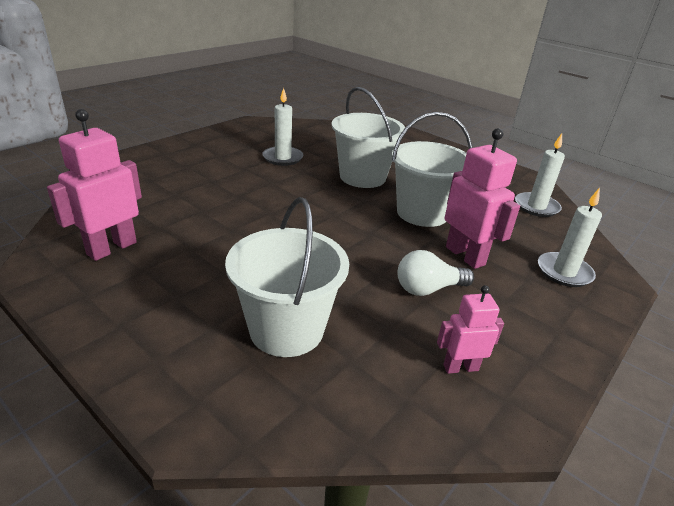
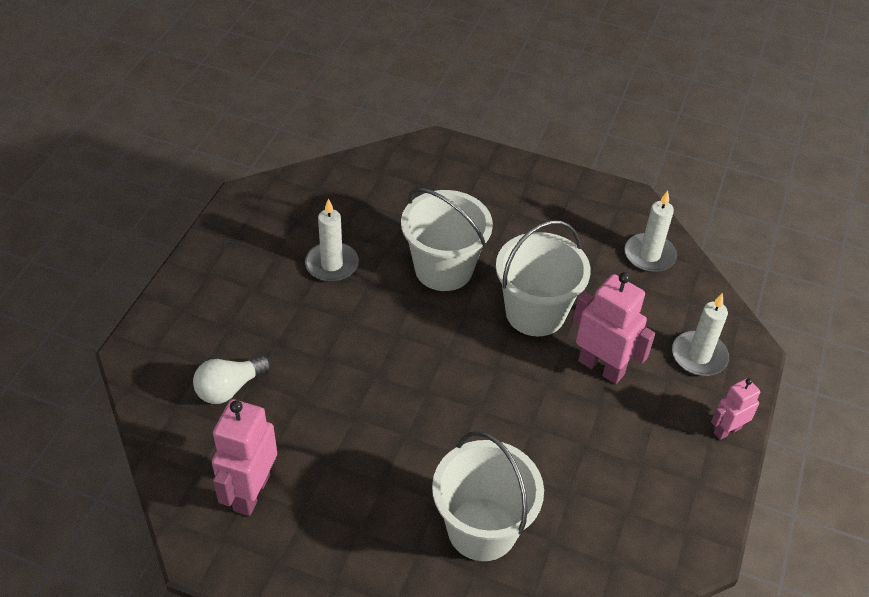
camera: 20 degrees left, 15 degrees up
(428, 289) = (583, 429): white light bulb -> white light bulb (229, 388)
(460, 367) = (641, 513): pink robot -> pink robot (726, 430)

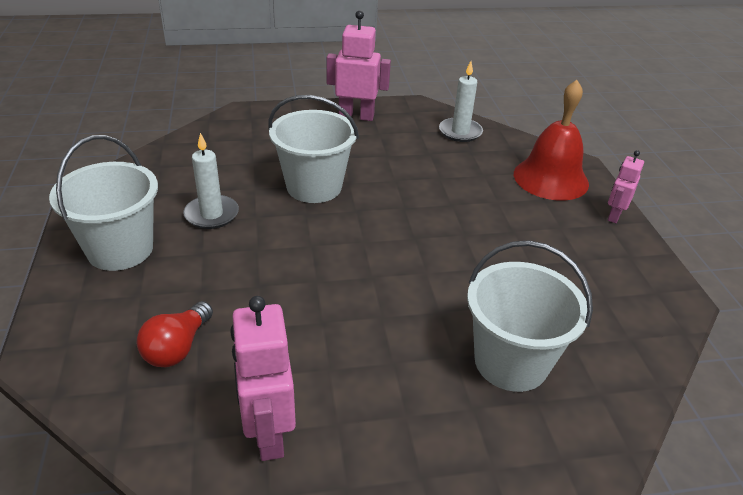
camera: 30 degrees left, 10 degrees down
(229, 388) = (177, 348): white light bulb -> red light bulb
(535, 312) = (412, 191): white bucket -> white bucket (120, 249)
(601, 367) = (493, 209): pink robot -> pink robot (356, 116)
(699, 356) = (550, 178): white candle -> red bell

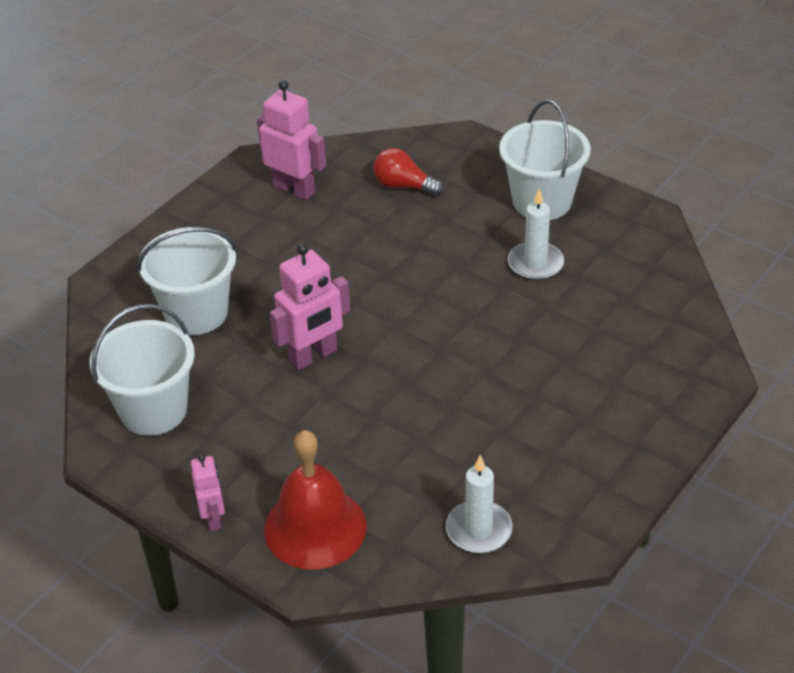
camera: 140 degrees right, 5 degrees up
(177, 348) = (404, 186): red light bulb -> red light bulb turned 45 degrees counterclockwise
(314, 187) = (507, 344): white bucket -> white bucket (153, 410)
(356, 116) = (610, 463): pink robot -> pink robot (313, 356)

